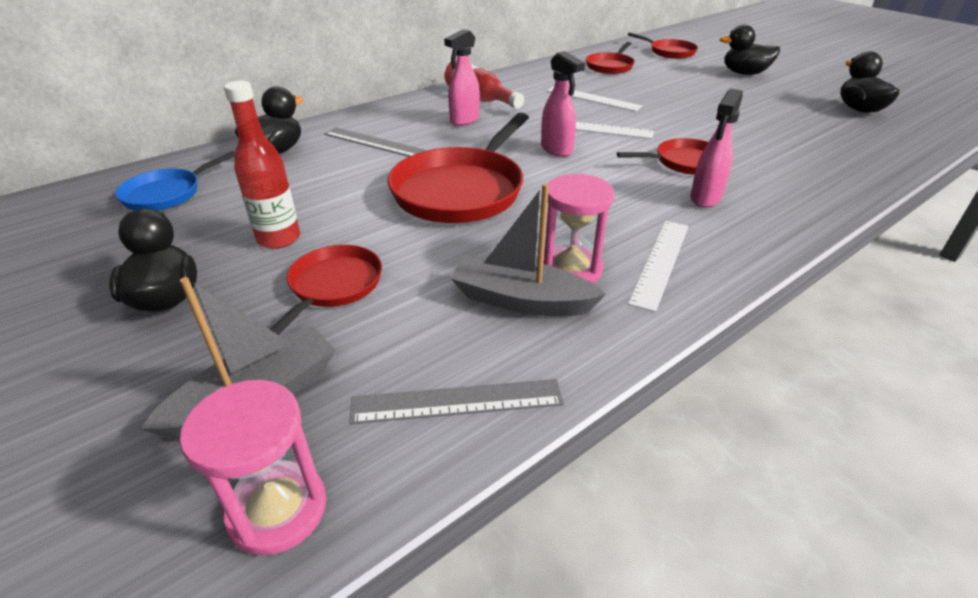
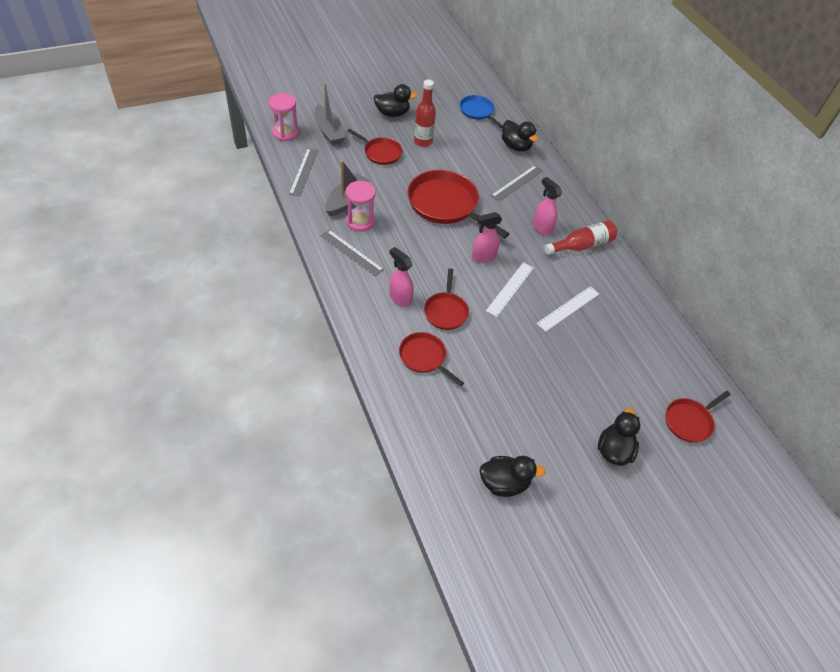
camera: 100 degrees right, 15 degrees up
(610, 66) = (647, 352): red pan -> red pan (424, 357)
(660, 262) = (351, 252): white ruler -> grey ruler

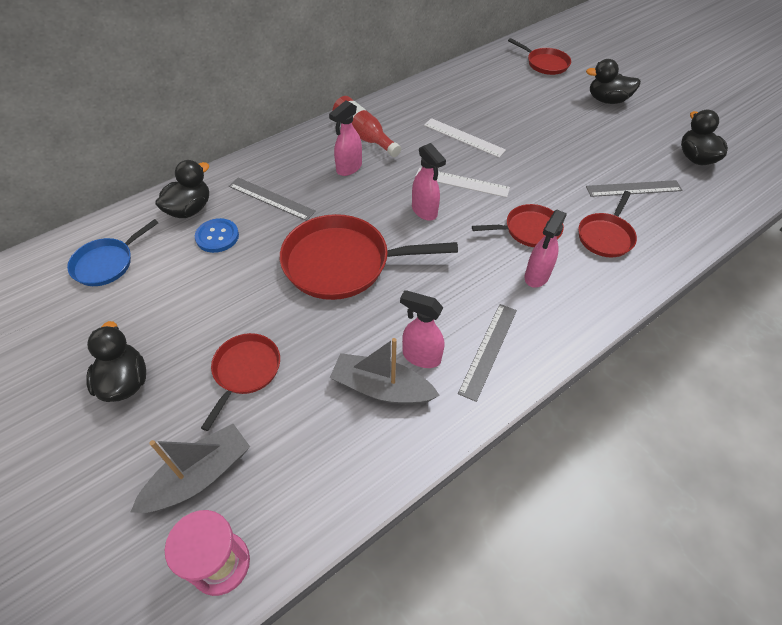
camera: 100 degrees left, 0 degrees up
(304, 172) = (332, 481): grey ruler -> grey ruler (633, 188)
(360, 221) = (421, 356): pink hourglass -> pink spray bottle
(423, 141) = (201, 319): red bottle -> none
(446, 205) = (343, 263): red pan -> red pan turned 60 degrees clockwise
(487, 155) = (217, 236): none -> blue button

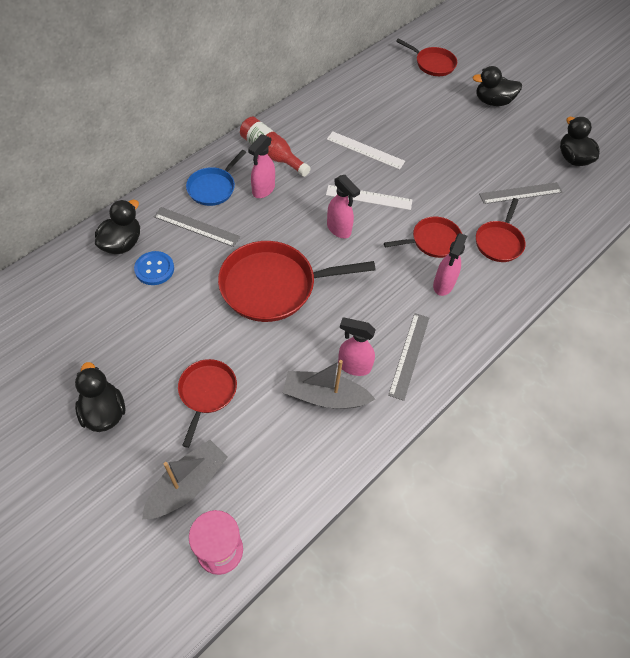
camera: 10 degrees left, 5 degrees up
(107, 263) = (58, 304): blue pan -> blue pan (213, 188)

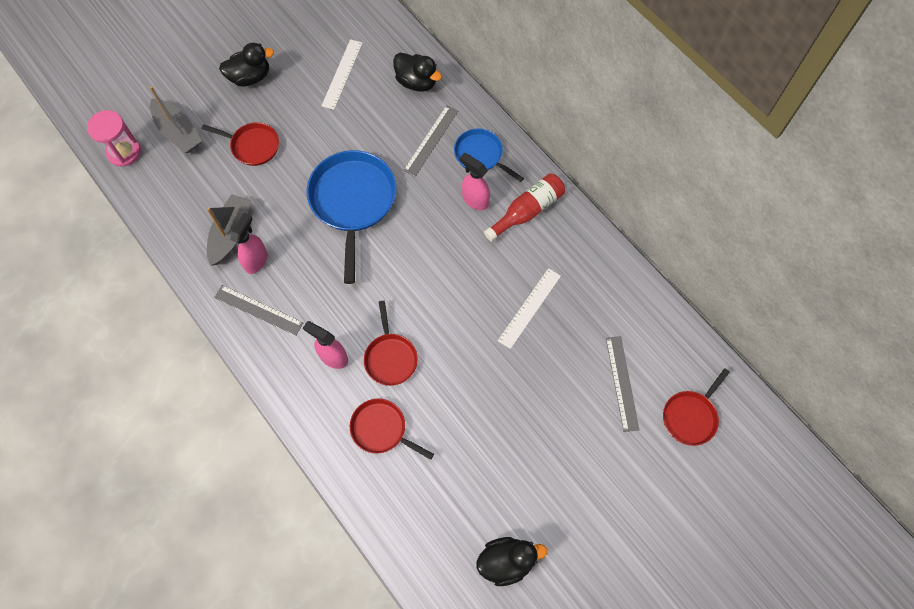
camera: 100 degrees right, 10 degrees up
(154, 269) = (384, 107): blue button -> none
(273, 286) = (353, 202): red pan -> blue pan
(339, 229) = (415, 266): pink spray bottle -> none
(369, 197) = (457, 301): white ruler -> white ruler (342, 74)
(492, 102) = (615, 481): black duck -> none
(520, 193) = (452, 474): grey ruler -> grey ruler (622, 383)

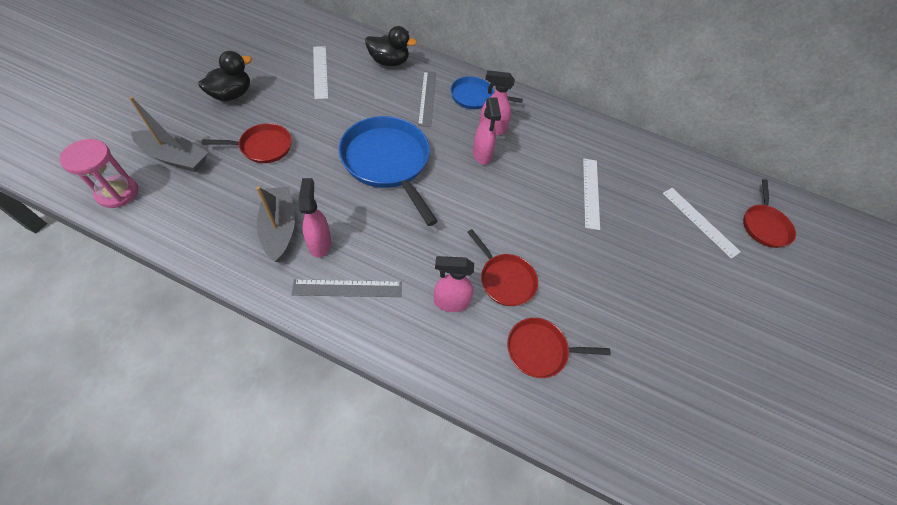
camera: 35 degrees left, 10 degrees down
(446, 226) = (481, 155): none -> pink spray bottle
(506, 561) = (736, 421): black duck -> none
(527, 211) = (537, 124): red bottle -> none
(622, 383) = (700, 221): grey ruler -> white ruler

